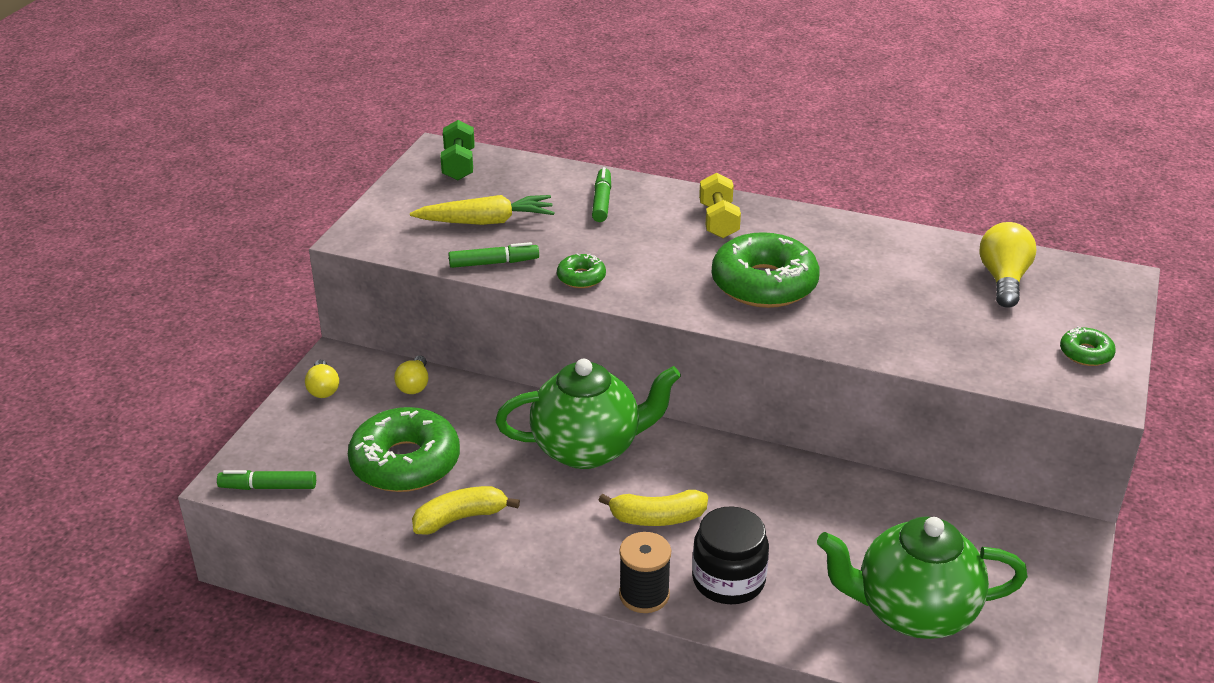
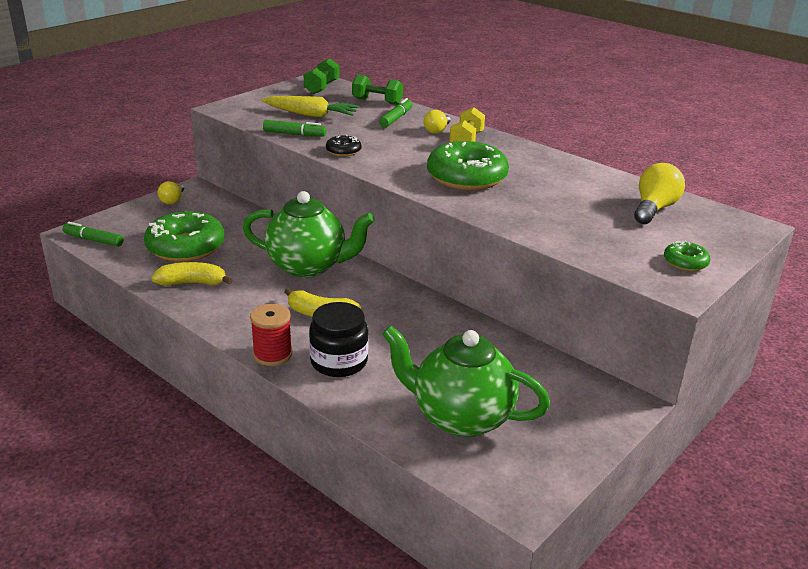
camera: 20 degrees right, 5 degrees down
(414, 385) = (229, 210): yellow light bulb -> yellow light bulb (437, 130)
(553, 175) = (377, 101): none -> green dumbbell
(581, 277) = (343, 151): green donut -> black donut
(644, 595) = (272, 354): black spool -> red spool

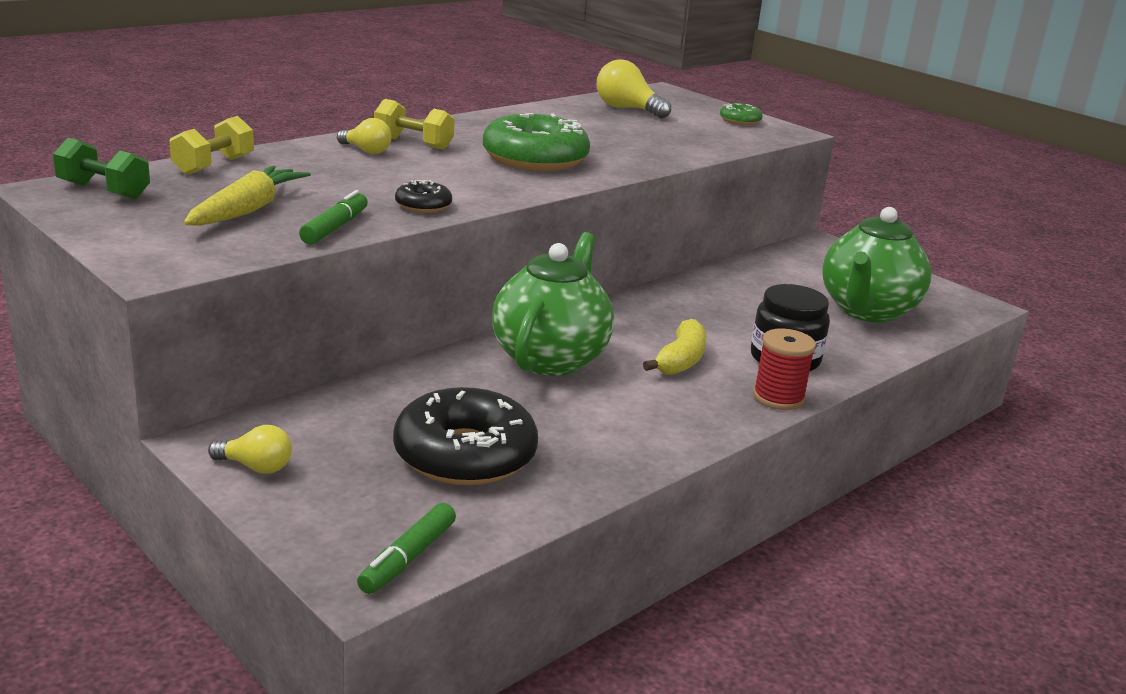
camera: 85 degrees left, 5 degrees down
(186, 247) = (465, 455): green donut -> black donut
(192, 283) = (592, 450): yellow banana -> none
(377, 101) = (214, 166): green dumbbell -> yellow dumbbell
(396, 118) = (302, 164): green marker -> none

